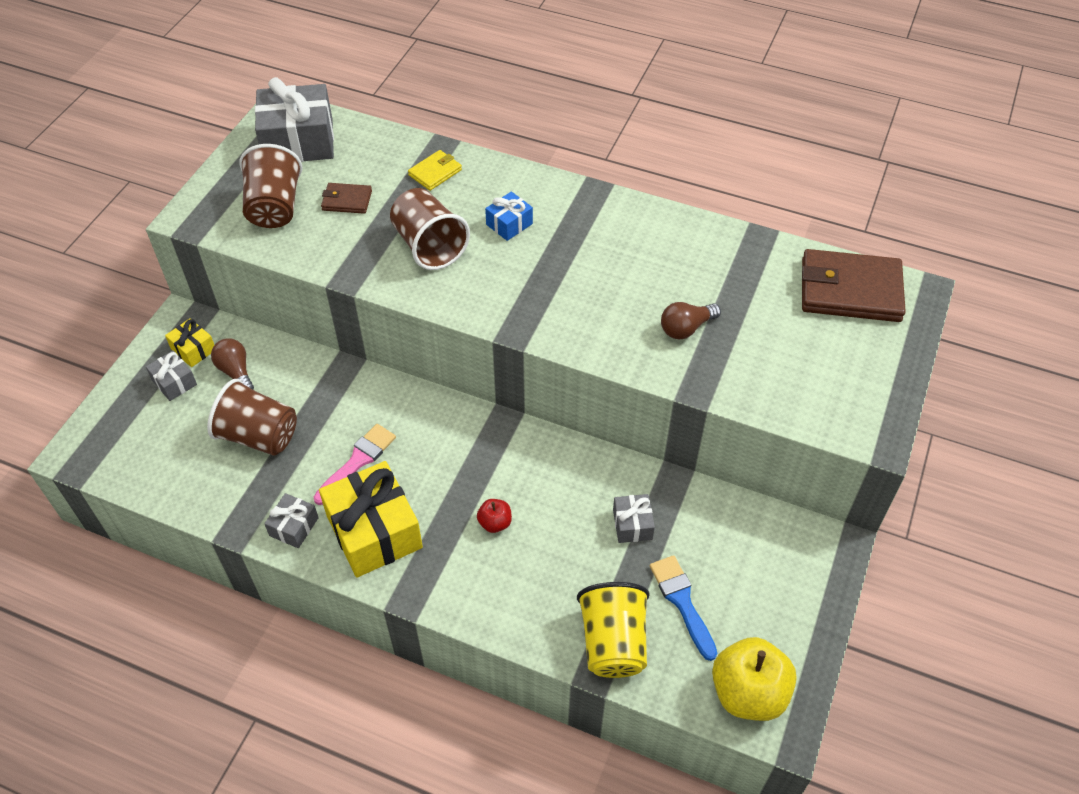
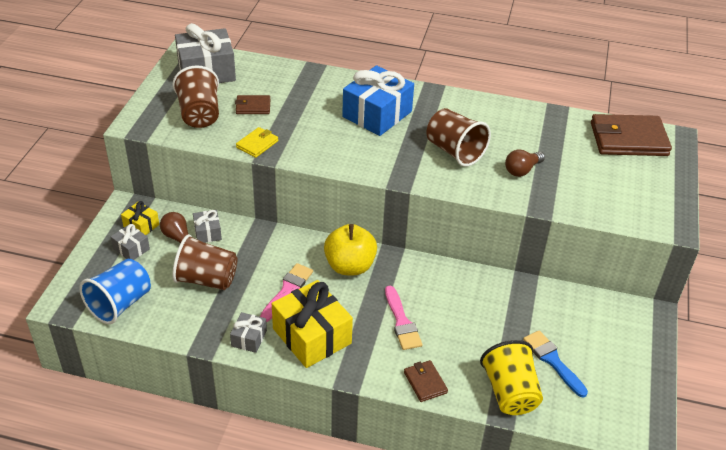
camera: 10 degrees left, 10 degrees down
(144, 461) = (120, 304): none -> blue cup
(429, 246) = (322, 131): brown cup -> brown cup (454, 151)
(435, 172) = (314, 85): yellow wallet -> yellow wallet (257, 144)
(495, 523) = (401, 322): red apple -> pink brush
(505, 615) = (425, 382): none -> brown wallet
(509, 224) = (377, 114): blue gift -> blue gift, size x2.06
(632, 524) = (503, 314): grey gift -> grey gift (208, 232)
(748, 693) = (616, 415): yellow apple -> yellow apple (350, 266)

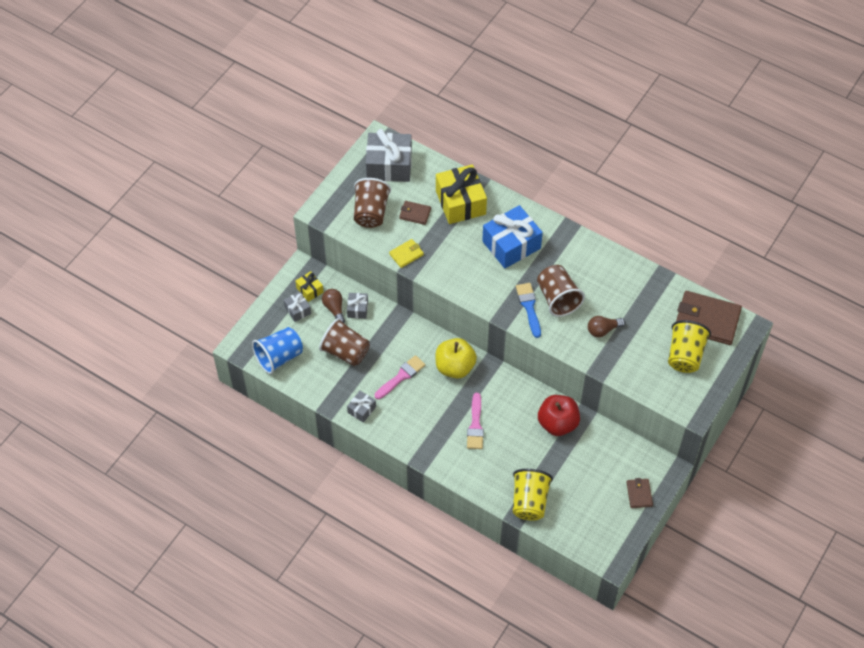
camera: 20 degrees right, 15 degrees up
(312, 336) = (406, 419): yellow gift -> yellow gift (460, 202)
(425, 382) = (473, 478): brown wallet -> brown wallet (639, 494)
(499, 297) = (557, 423): none -> red apple
(553, 361) = (572, 486): blue brush -> blue brush (529, 307)
(626, 175) = (685, 355): none -> yellow cup

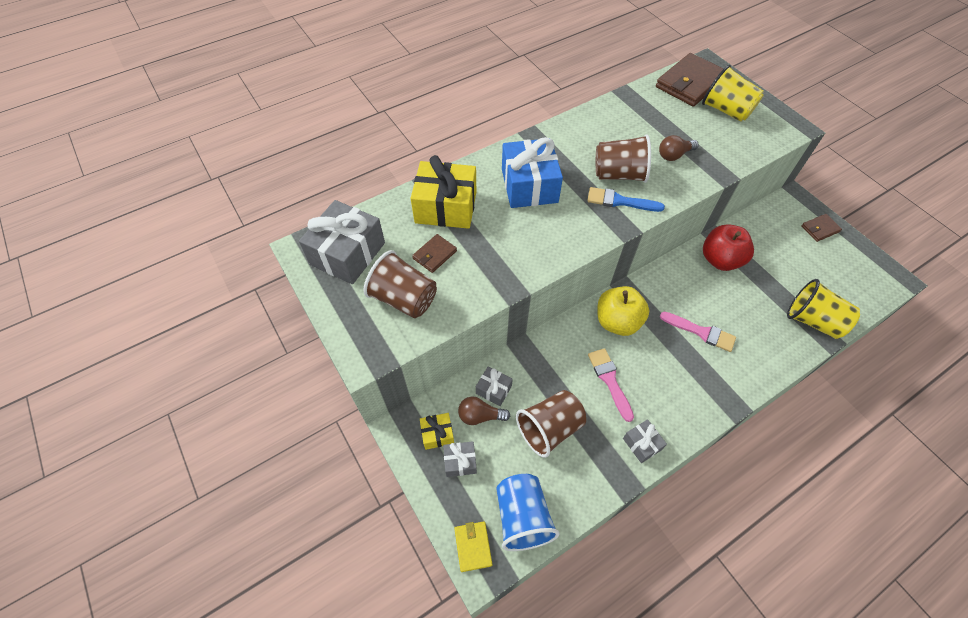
camera: 65 degrees left, 0 degrees up
(406, 254) = (489, 286): yellow wallet -> yellow wallet (473, 546)
(603, 330) = (674, 155): brown light bulb -> brown light bulb turned 60 degrees clockwise
(639, 494) = (820, 229): brown wallet -> brown wallet turned 45 degrees counterclockwise

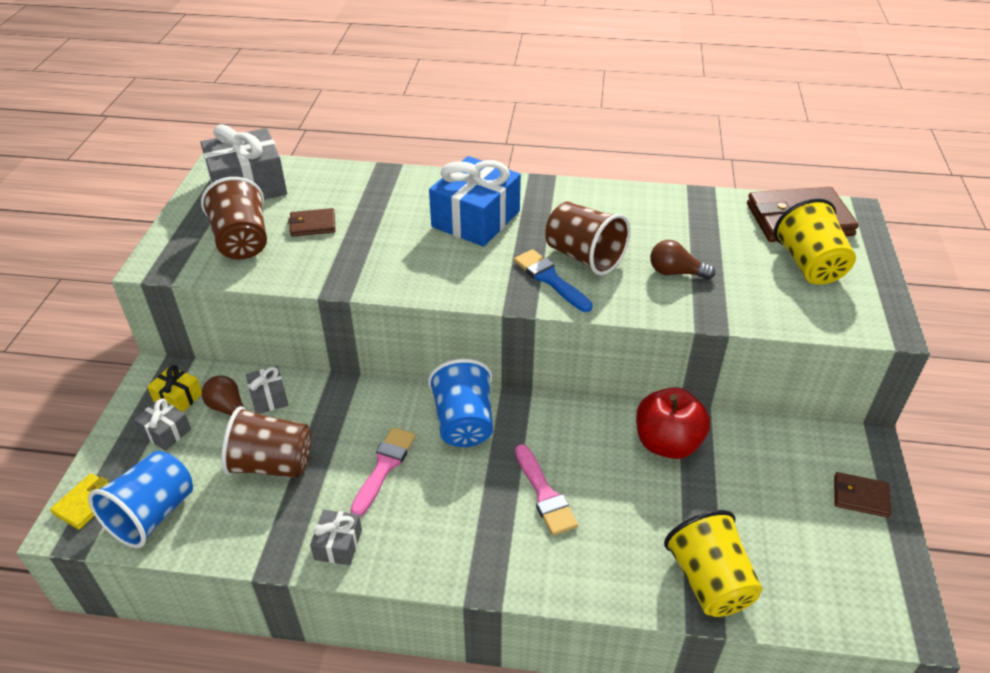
camera: 40 degrees right, 15 degrees down
(446, 207) = (374, 196): yellow gift -> none
(617, 322) = (464, 423): yellow apple -> blue cup

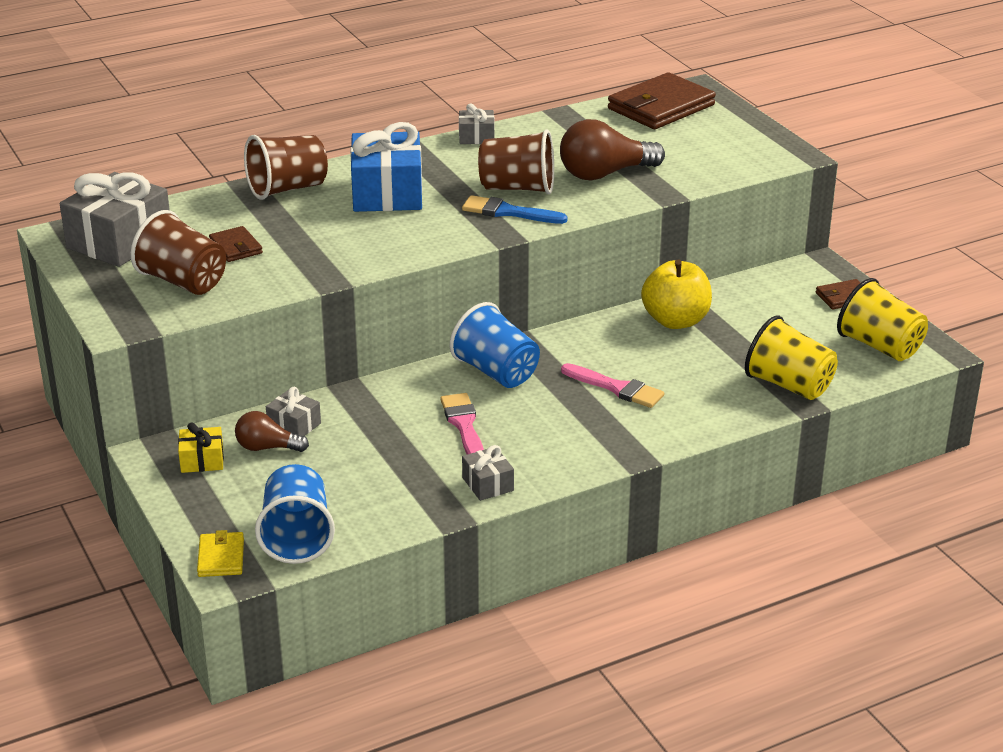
camera: 35 degrees left, 10 degrees down
(166, 432) = (226, 486): grey gift -> grey gift (476, 137)
(272, 464) = (361, 464): brown cup -> brown cup (287, 189)
(313, 225) = (236, 247): brown wallet -> brown wallet turned 75 degrees counterclockwise
(667, 443) = (675, 321): red apple -> yellow apple
(675, 272) = (604, 174): brown light bulb -> brown light bulb, size x1.72
(809, 265) = (701, 135): yellow cup -> yellow cup (880, 347)

